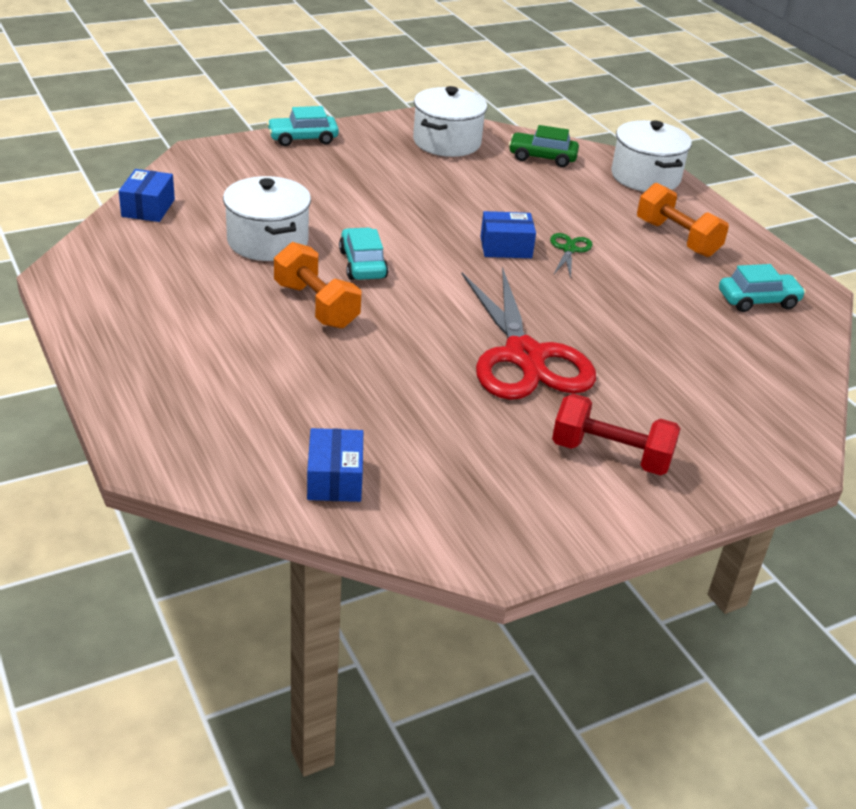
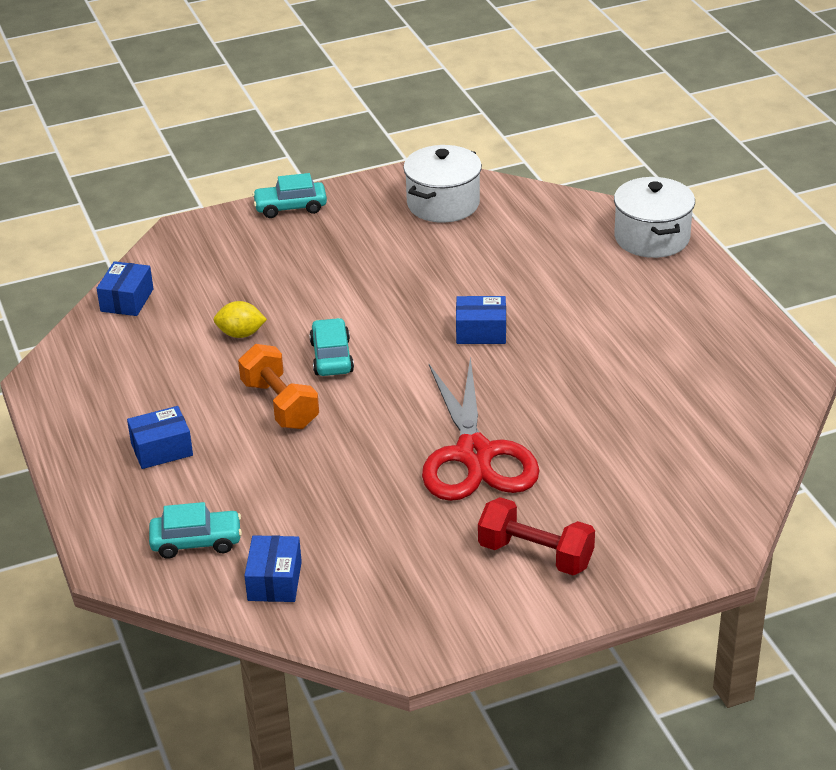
camera: 10 degrees right, 0 degrees up
(195, 344) = (161, 449): none -> blue box
(267, 241) = (241, 334): white pot -> yellow lemon
(542, 157) = (543, 218): green car -> none
(569, 249) = (546, 332): green scissors -> none
(677, 238) = (666, 314): orange dumbbell -> none
(758, 300) = (732, 385): turquoise car -> turquoise car (196, 542)

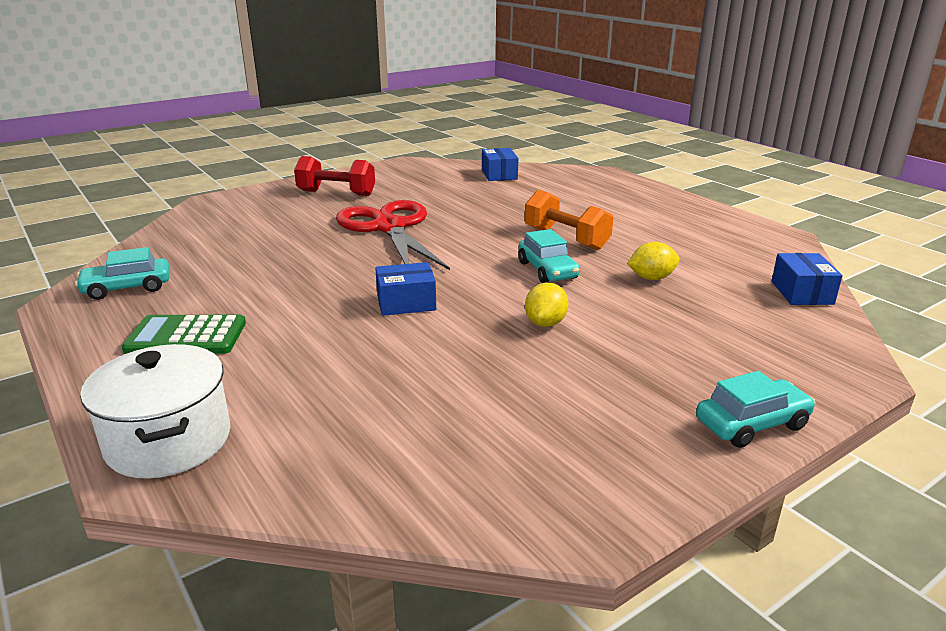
camera: 165 degrees right, 10 degrees down
(161, 449) = (632, 211): blue box -> none
(196, 542) = (561, 182): turquoise car -> turquoise car (127, 288)
(371, 295) = (545, 323): none -> yellow lemon
(443, 204) = (519, 461): white pot -> none
(668, 317) = (186, 336): none -> green calculator

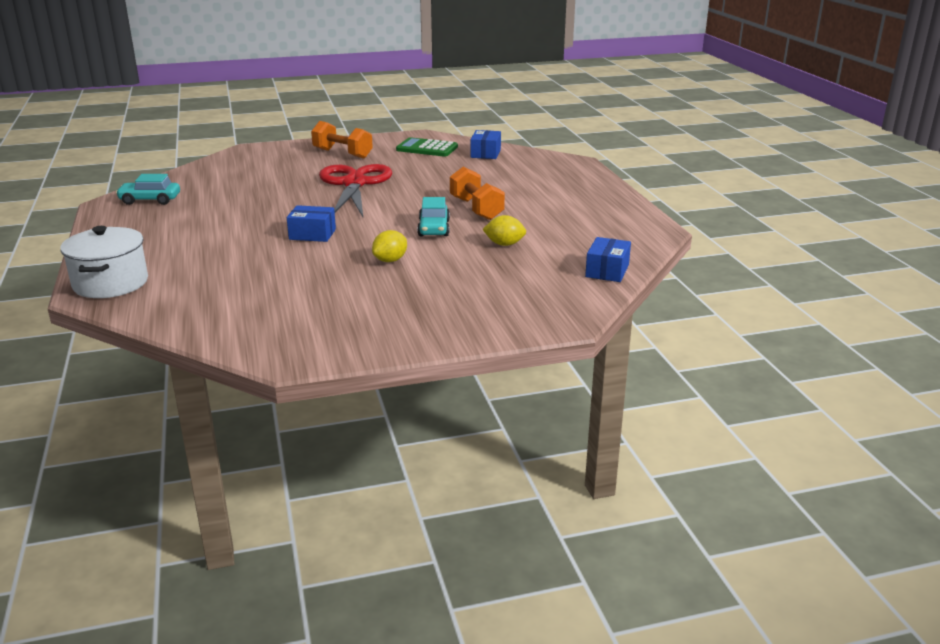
camera: 20 degrees right, 0 degrees up
(186, 336) = (162, 233): green calculator -> green calculator (427, 148)
(336, 193) = (342, 153): red dumbbell -> orange dumbbell
(752, 424) = (450, 335): turquoise car -> none

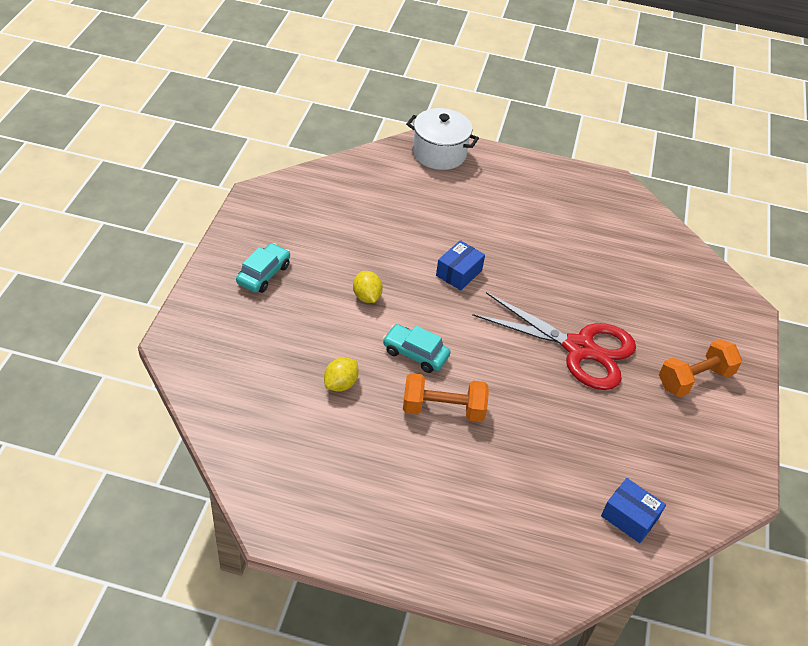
camera: 115 degrees right, 20 degrees up
(150, 200) = (611, 206): turquoise car -> turquoise car (264, 274)
(427, 148) = (680, 466): green calculator -> none
(607, 271) = (228, 423): blue box -> none

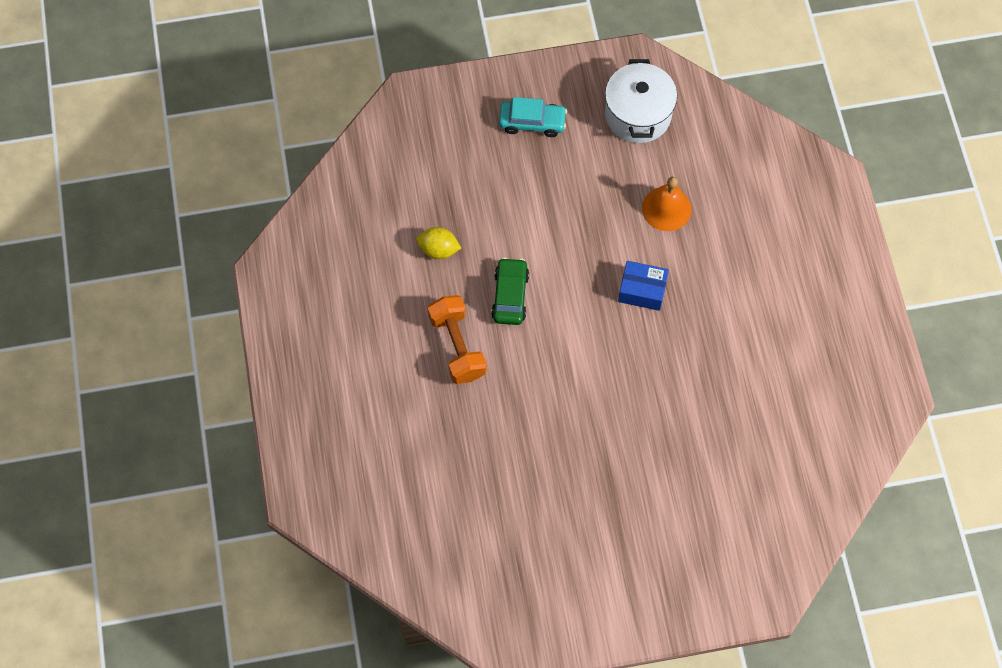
camera: 70 degrees right, 20 degrees up
(367, 297) = (557, 222): yellow lemon -> none
(397, 231) = (666, 208): none -> orange bell
(415, 354) = (510, 296): turquoise car -> green car
(439, 153) = (820, 196): white pot -> white pot (638, 115)
(579, 348) = (604, 441): red scissors -> none
(629, 517) = (421, 548): blue box -> none
(694, 379) = (628, 565): orange dumbbell -> none

